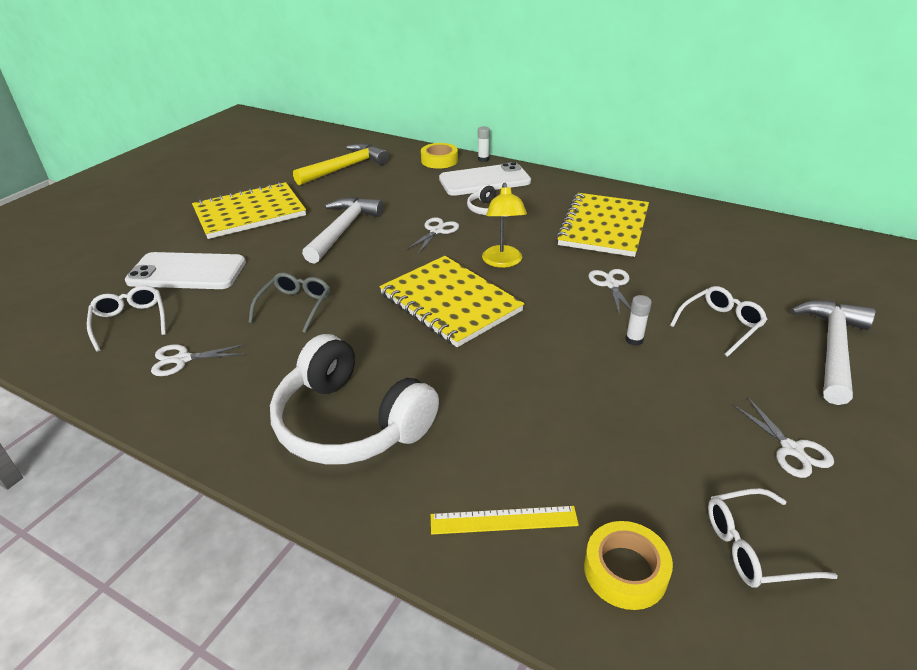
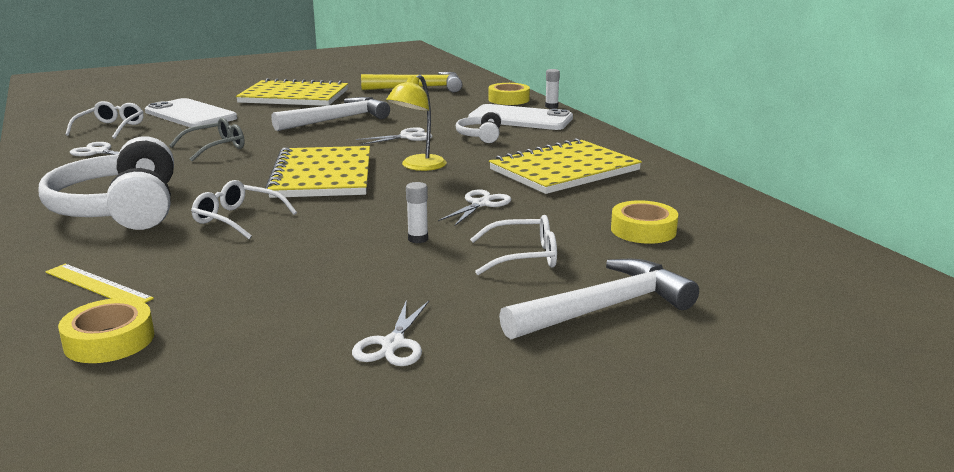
camera: 35 degrees right, 15 degrees down
(738, 267) = (643, 230): none -> yellow tape
(753, 547) = (221, 374): white glasses -> white glasses (237, 219)

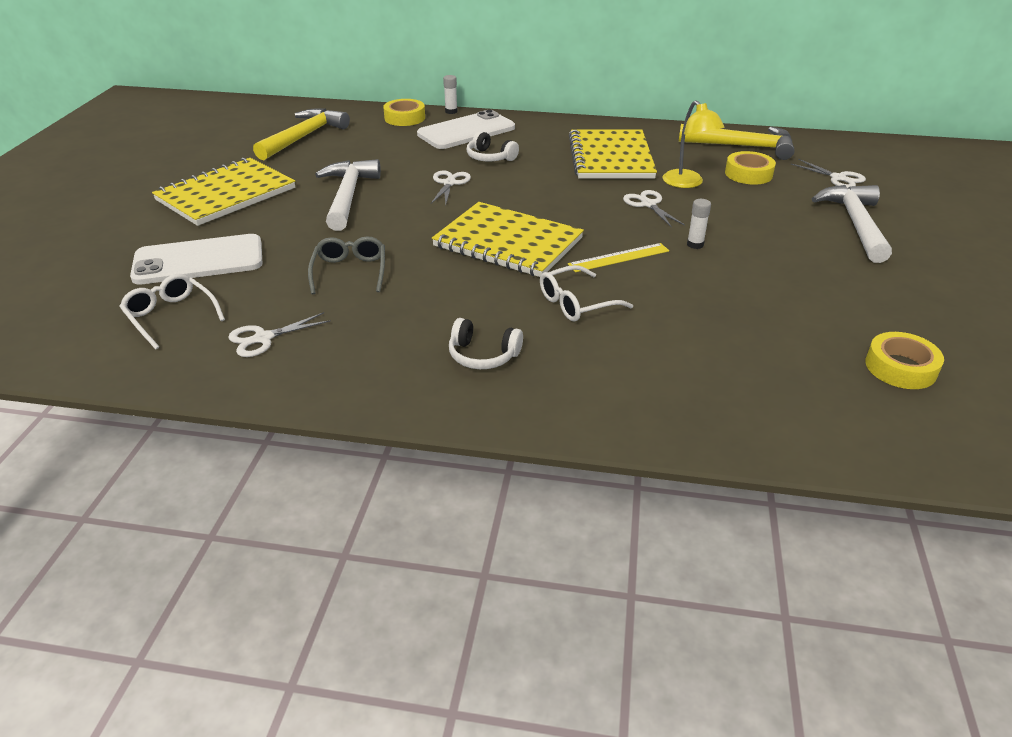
camera: 55 degrees left, 15 degrees up
(97, 285) = (671, 396): yellow ruler -> yellow ruler (619, 257)
(109, 340) = (788, 406): yellow tape -> yellow tape (900, 367)
(120, 209) = (483, 355): white headphones -> white headphones, size x0.47
(393, 344) = (863, 300): white scissors -> white scissors (838, 178)
(418, 166) = (535, 201): yellow lamp -> yellow lamp (687, 183)
(524, 257) = (759, 221): white glasses -> none
(717, 214) = (743, 146): none -> yellow hammer

